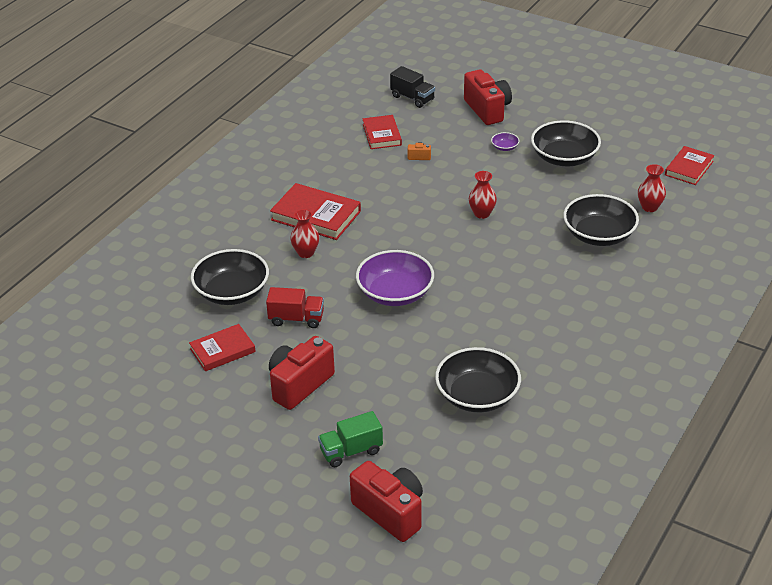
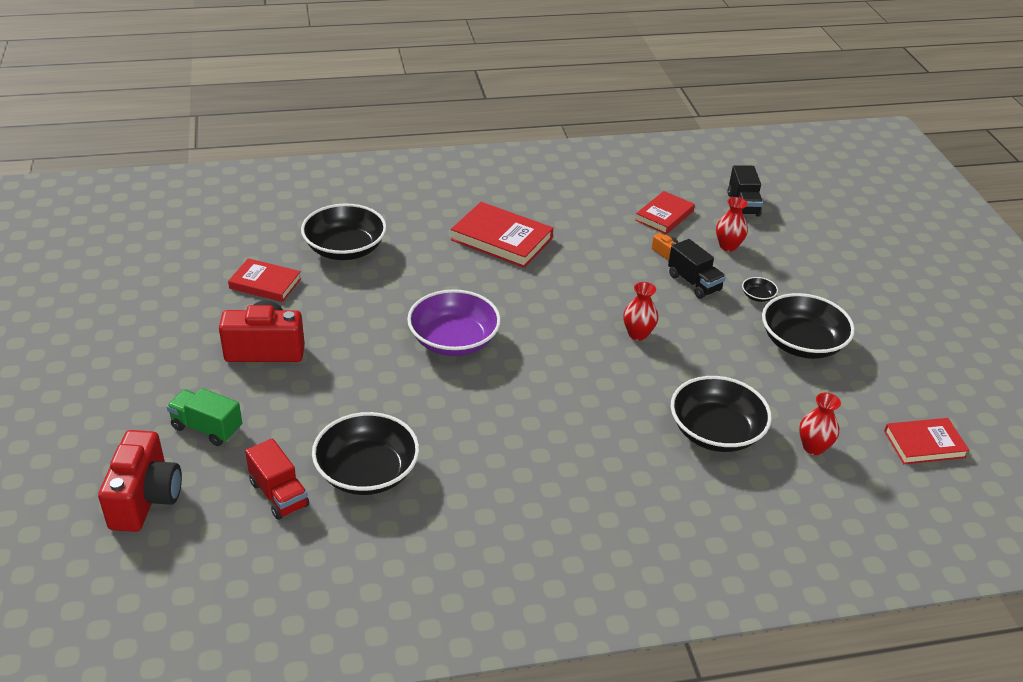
camera: 45 degrees right, 0 degrees up
(296, 319) = (351, 301): red truck -> red truck (279, 494)
(306, 253) = (444, 260): red vase -> red vase (728, 246)
(316, 215) = (501, 239): red book -> red book turned 45 degrees counterclockwise
(462, 163) = (694, 283): none -> black truck
(487, 110) = (797, 256): red camera -> none
(504, 147) = (758, 296): purple bowl -> black bowl

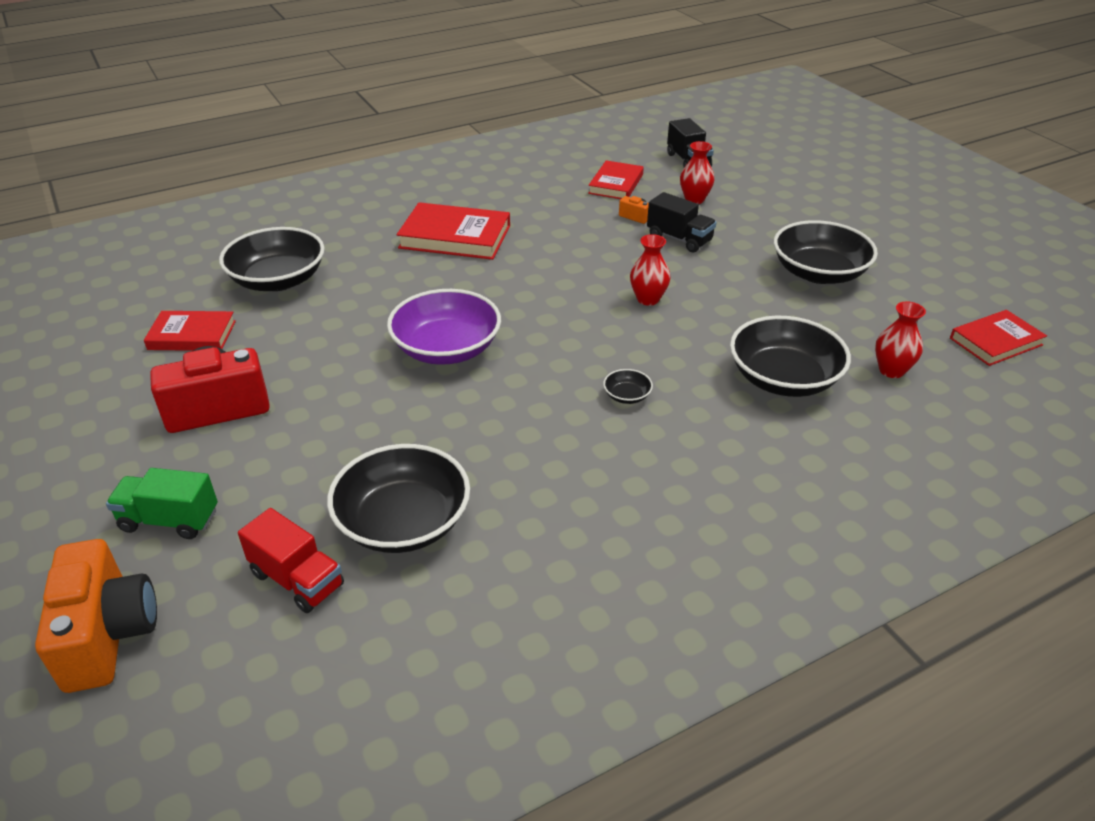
camera: 15 degrees left, 0 degrees up
(146, 499) = (108, 635): red camera -> orange camera
(758, 296) = (750, 239): black bowl -> black bowl (627, 396)

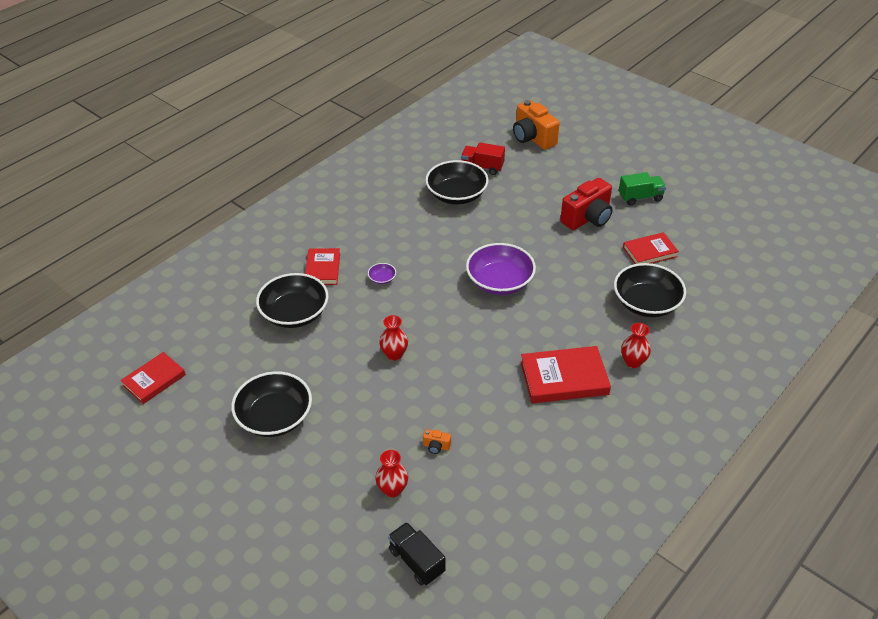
camera: 160 degrees right, 5 degrees up
(169, 520) = (553, 172): green truck -> green truck (640, 197)
(616, 184) = (472, 493): red book -> red book (322, 269)
(627, 396) = (382, 279): black bowl -> purple bowl
(679, 239) = (390, 427): black truck -> none
(891, 370) = (228, 337): red vase -> red vase (633, 362)

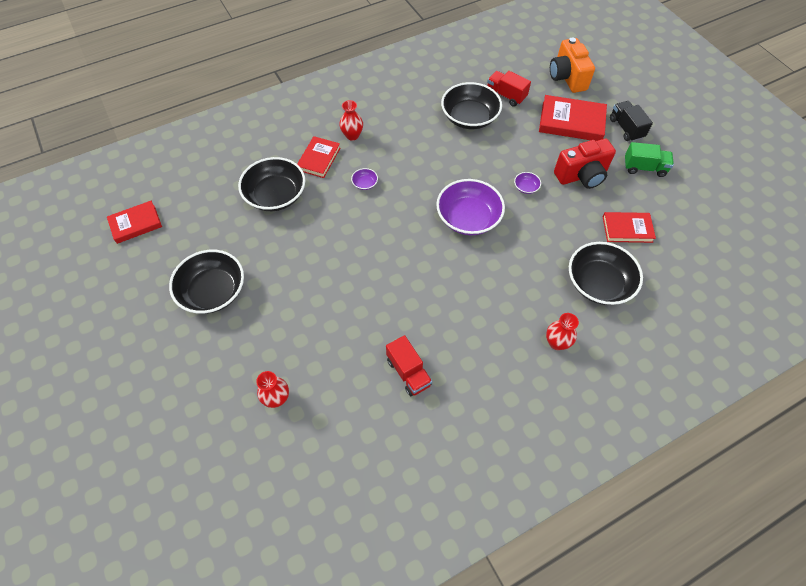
camera: 20 degrees right, 15 degrees up
(394, 354) = (340, 263): red vase -> red vase (352, 135)
(416, 561) = (264, 479): black truck -> black truck (626, 128)
(436, 446) = (334, 368): orange camera -> none
(510, 427) = (408, 372): none -> red truck
(541, 241) = (526, 187): none -> purple bowl
(564, 378) = (482, 338): red book -> red book (571, 122)

